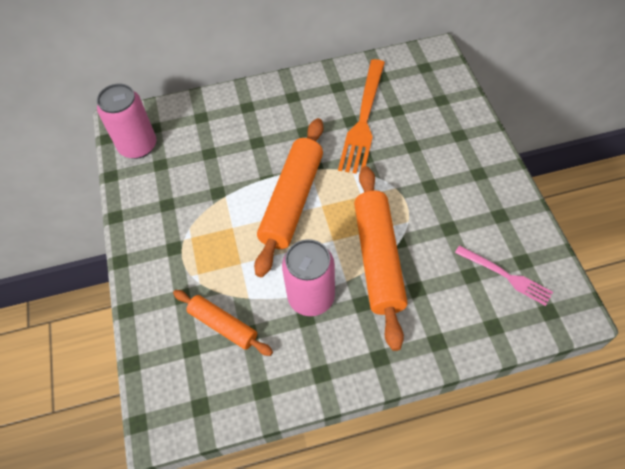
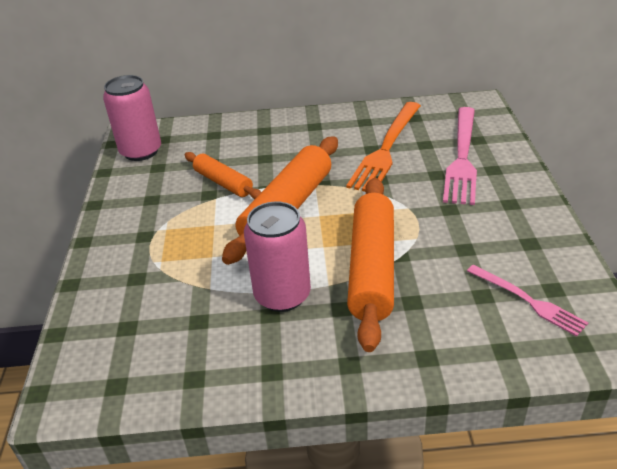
camera: 10 degrees right, 20 degrees down
(223, 325) = (171, 310): orange rolling pin -> orange rolling pin (223, 183)
(431, 123) = (462, 157): none -> pink fork

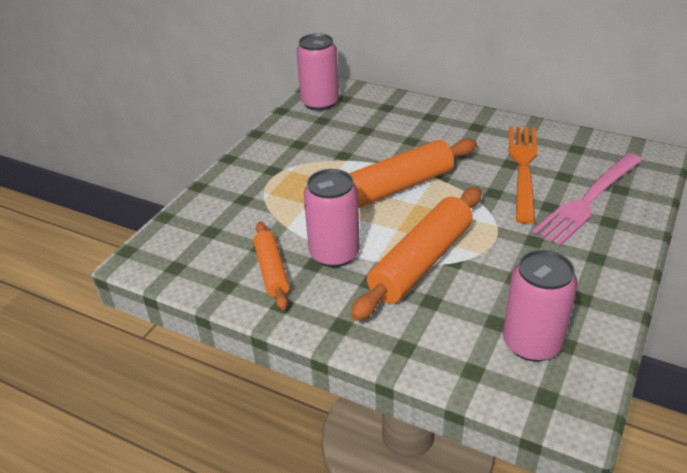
camera: 30 degrees right, 0 degrees up
(223, 183) = (361, 150): orange rolling pin -> orange rolling pin (271, 271)
(386, 149) = (523, 168): orange fork -> orange fork turned 135 degrees clockwise
(528, 301) = (531, 343): pink fork -> pink can

